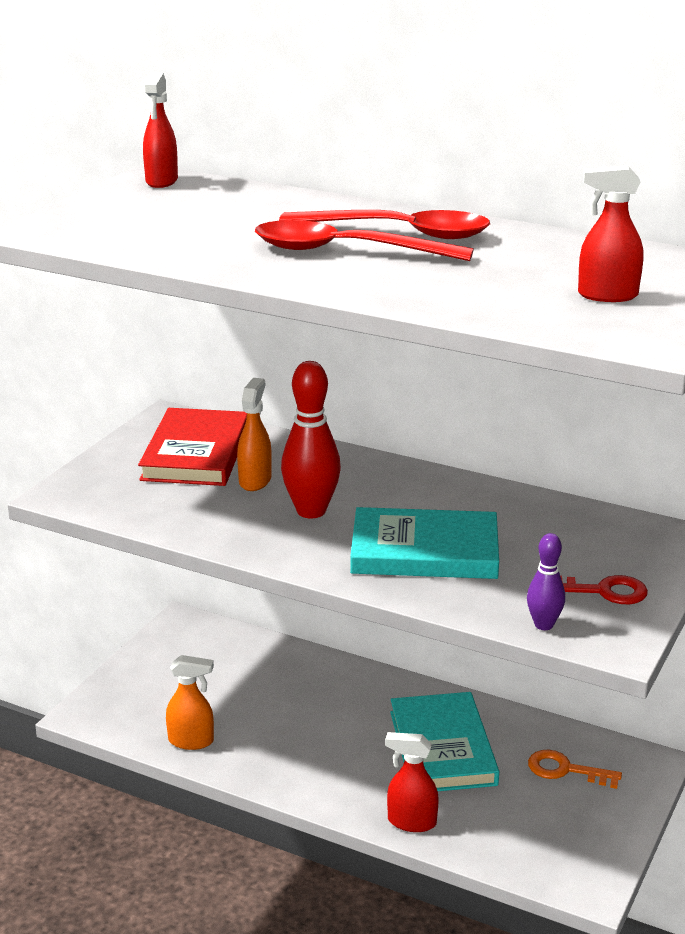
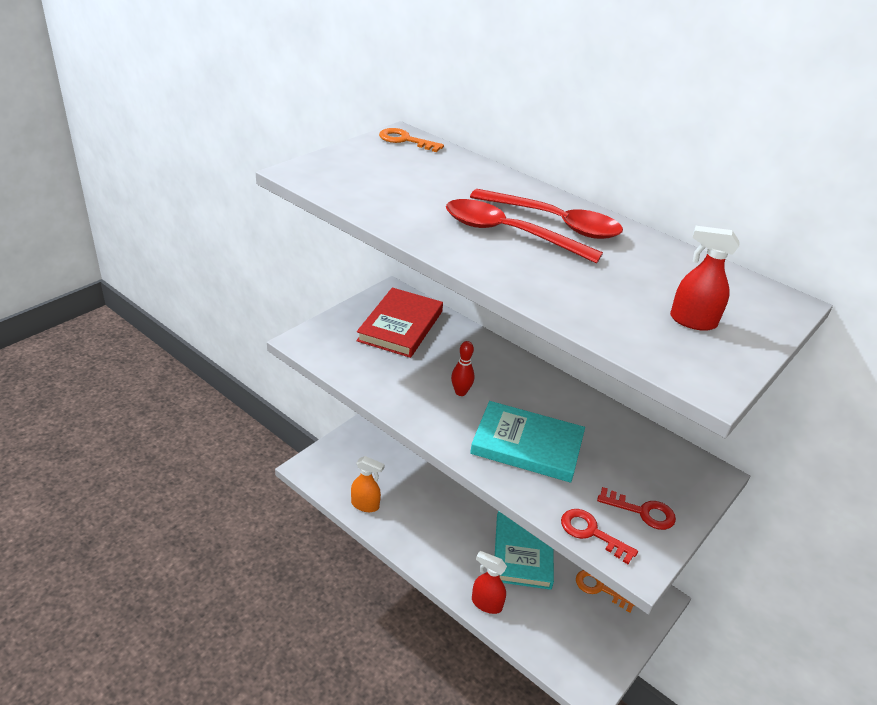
camera: 10 degrees right, 10 degrees up
(161, 181) = (405, 140): red spray bottle -> orange key
(255, 481) = (431, 357): orange spray bottle -> none
(311, 511) = (460, 392): red bowling pin -> red bowling pin, size x0.57
(543, 625) = (591, 533): purple bowling pin -> red key

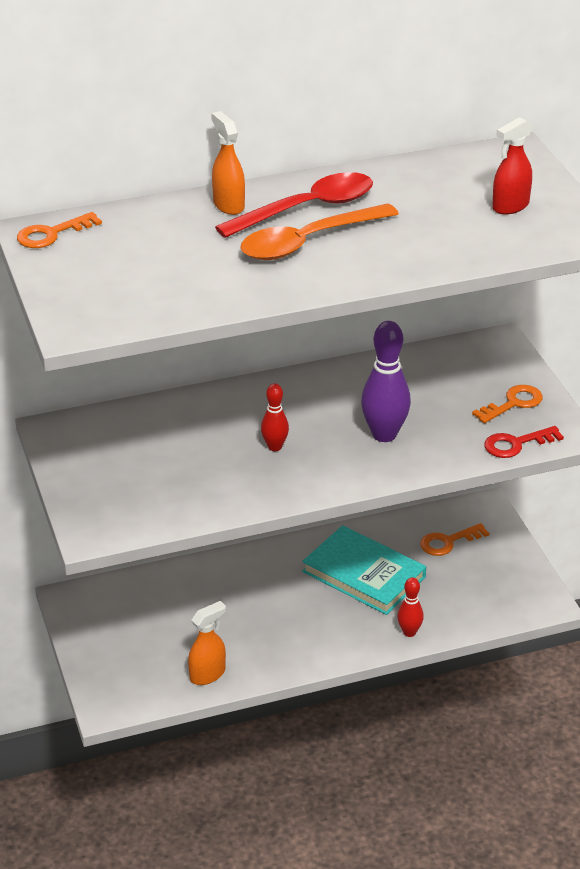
camera: 55 degrees left, 0 degrees up
(400, 326) = (125, 447): red book -> none
(486, 603) = (409, 632): red spray bottle -> red bowling pin
(509, 234) = (308, 242): red spoon -> orange spoon
(518, 190) = (228, 205): none -> orange spray bottle
(527, 445) = (384, 434): turquoise book -> purple bowling pin
(642, 511) = (513, 403): red key -> orange key

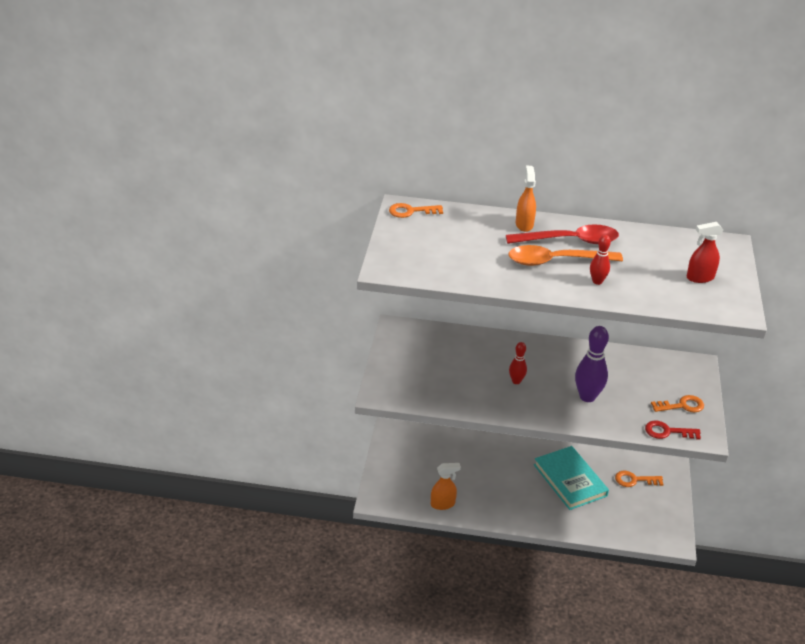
camera: 25 degrees right, 0 degrees up
(409, 632) = (577, 526): red bowling pin -> red bowling pin (597, 281)

